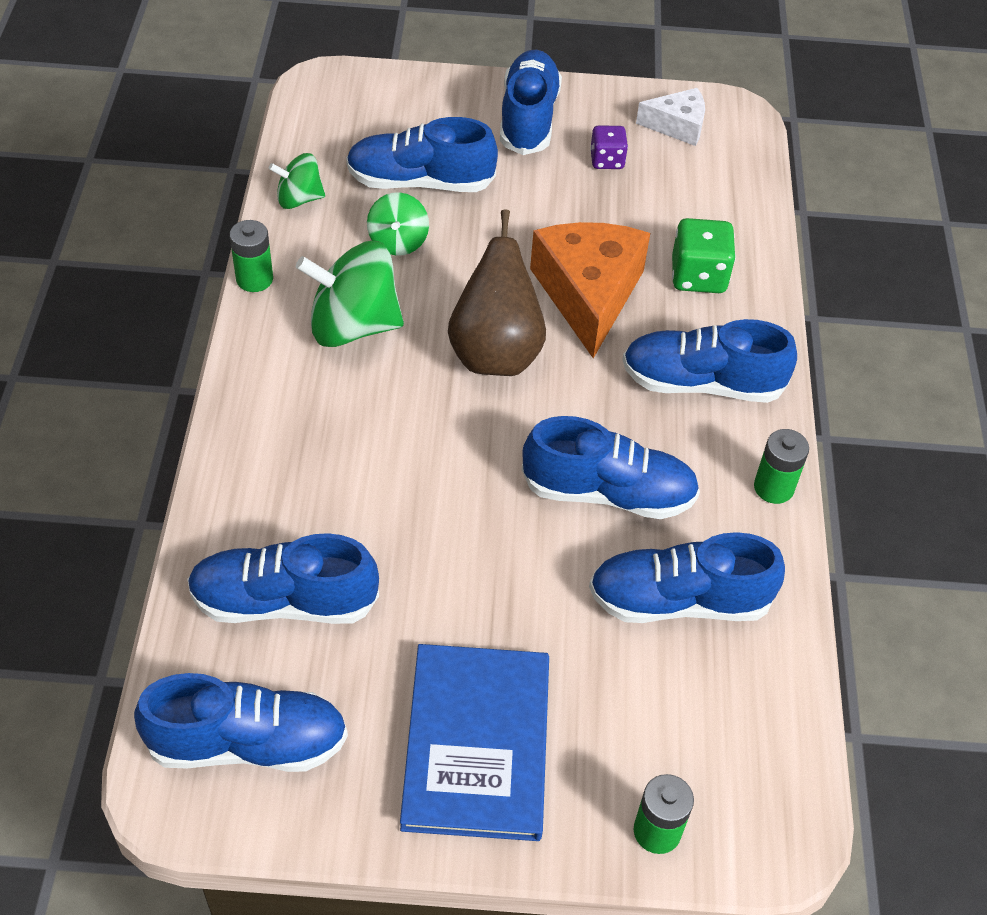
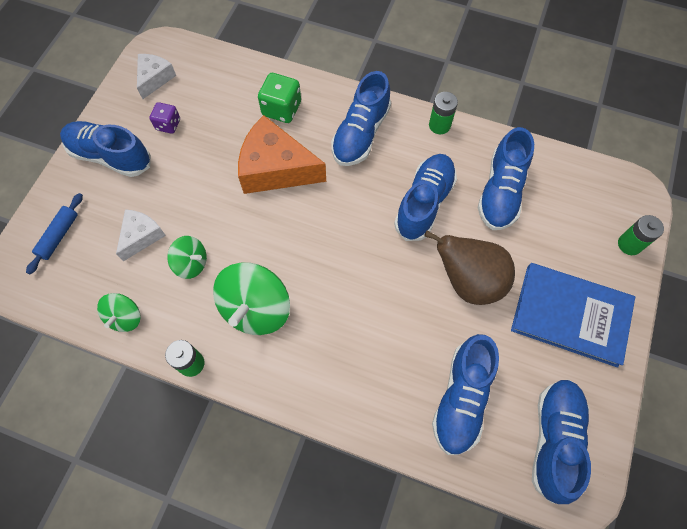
camera: 70 degrees left, 15 degrees up
(391, 107) = (59, 236): none -> blue rolling pin
(420, 182) = (141, 236): blue shoe -> white cheese
(495, 353) = (306, 232): brown pear -> brown pear (468, 281)

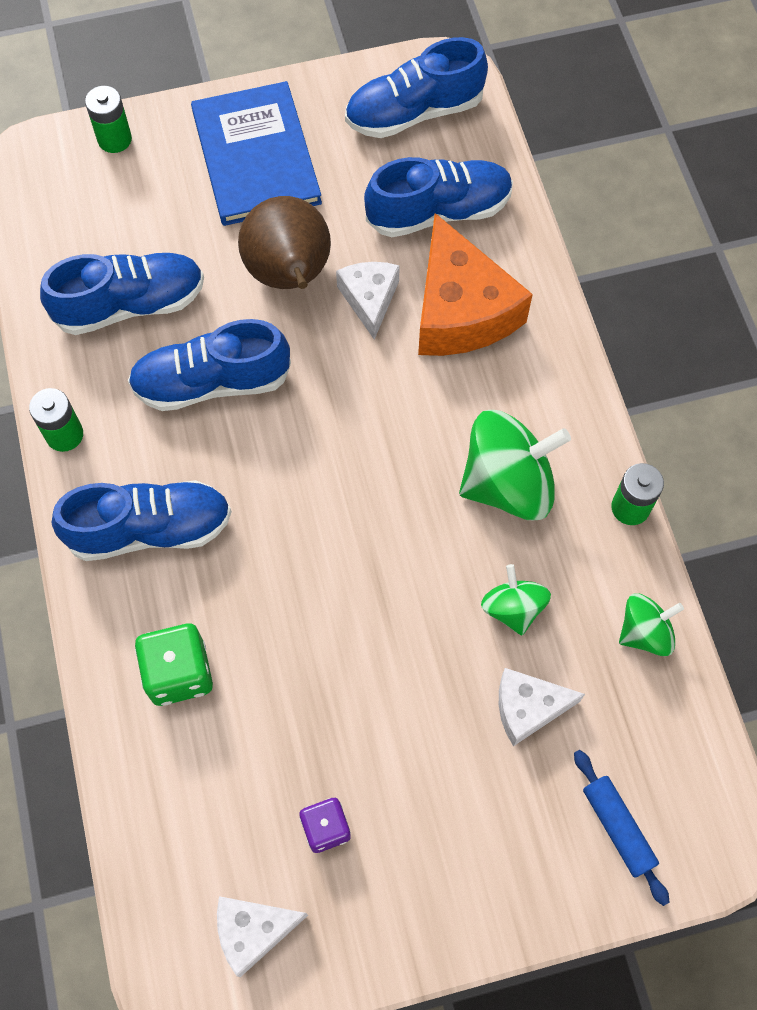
camera: 125 degrees left, 0 degrees up
(59, 236) = (618, 828): blue rolling pin -> blue rolling pin turned 75 degrees clockwise
(110, 156) = (444, 871): blue shoe -> none
(276, 168) = (290, 605): orange cheese -> orange cheese (460, 310)
(423, 314) = (369, 299): none -> white cheese

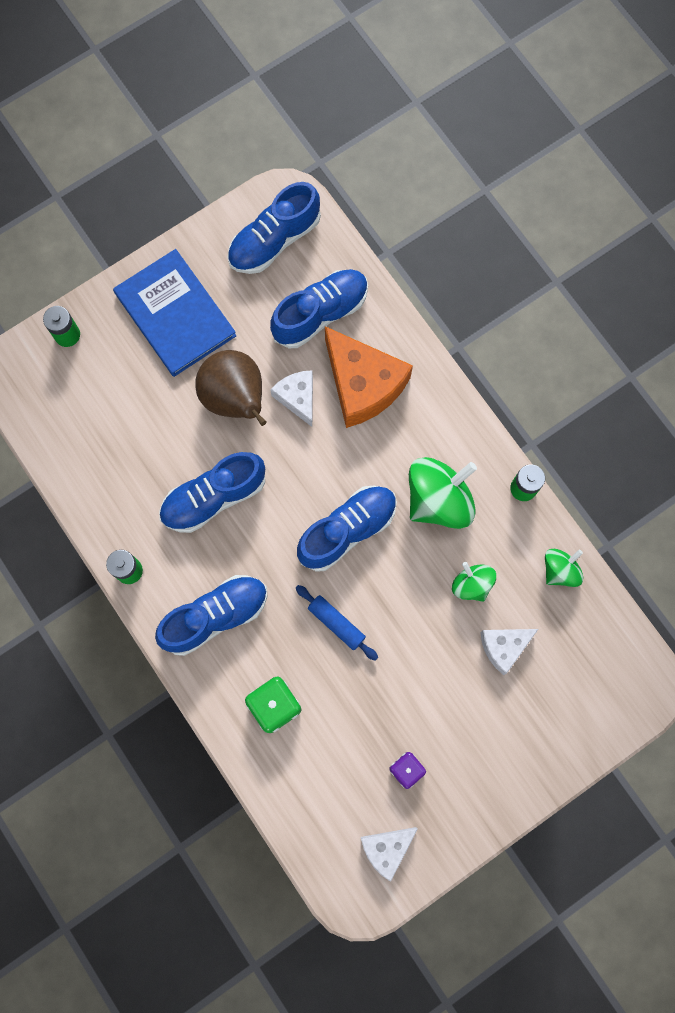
camera: 20 degrees left, 10 degrees up
(131, 305) = (134, 459): blue shoe -> blue shoe (347, 530)
(618, 828) = (584, 702): blue rolling pin -> blue rolling pin (336, 623)

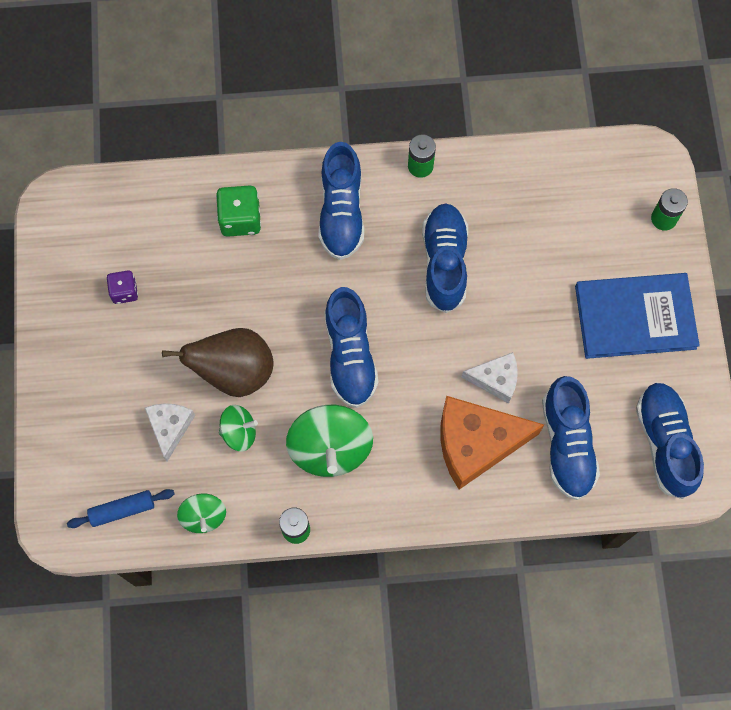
camera: 120 degrees right, 5 degrees down
(235, 399) = (525, 326): brown pear -> brown pear (234, 372)
(336, 623) = (276, 302): blue rolling pin -> blue rolling pin (122, 510)
(386, 849) = (76, 243): white cheese -> none

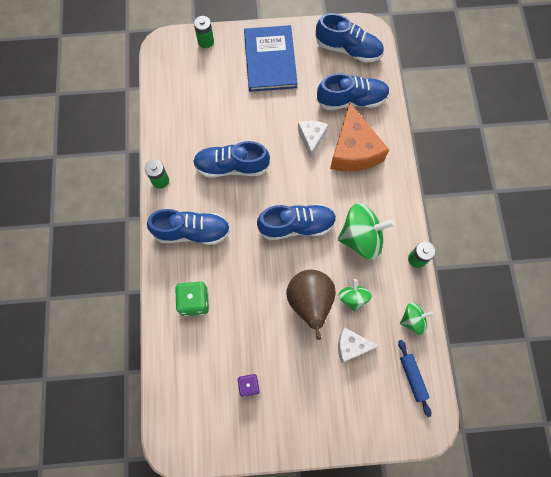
camera: 90 degrees left, 0 degrees up
(664, 442) = (348, 49): blue shoe -> blue shoe turned 150 degrees counterclockwise

